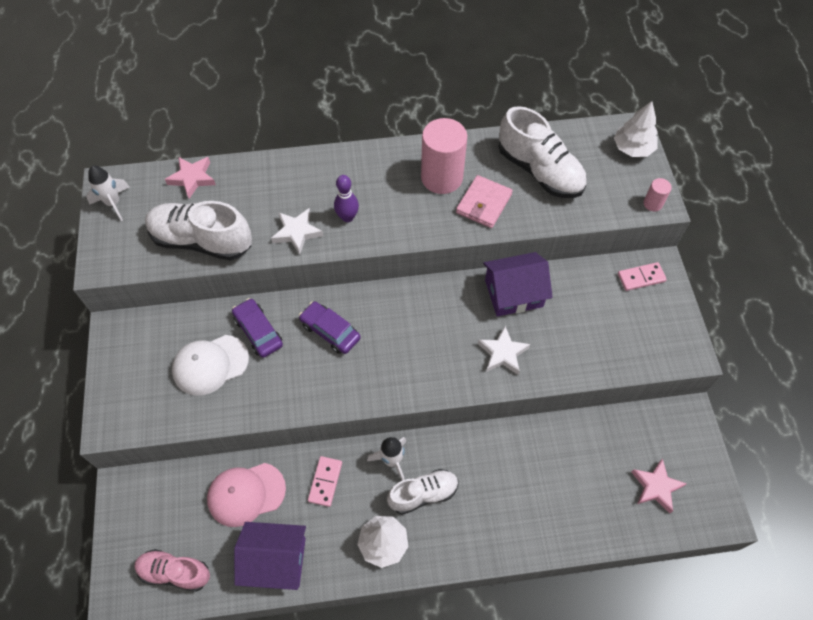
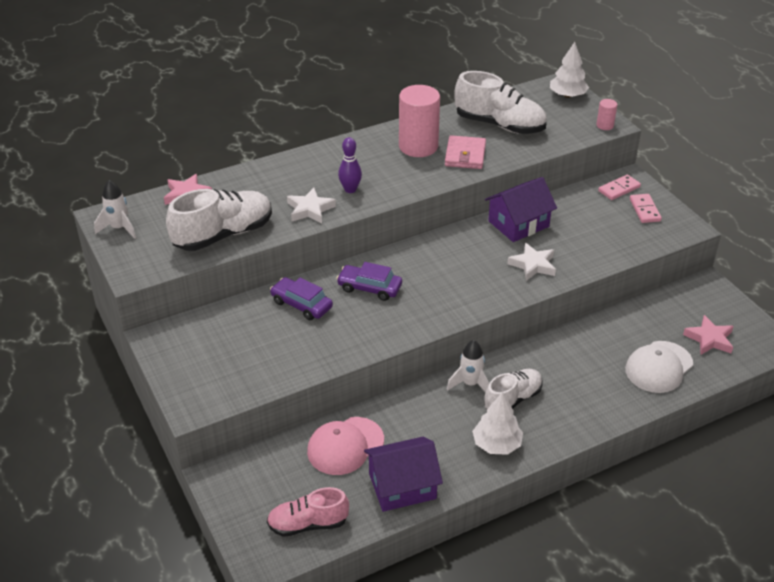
camera: 20 degrees left, 20 degrees down
(202, 241) = (223, 235): white shoe -> white shoe turned 150 degrees clockwise
(210, 365) = (268, 339): white cap -> white cap (659, 367)
(325, 482) = (417, 416): pink domino -> pink domino (645, 210)

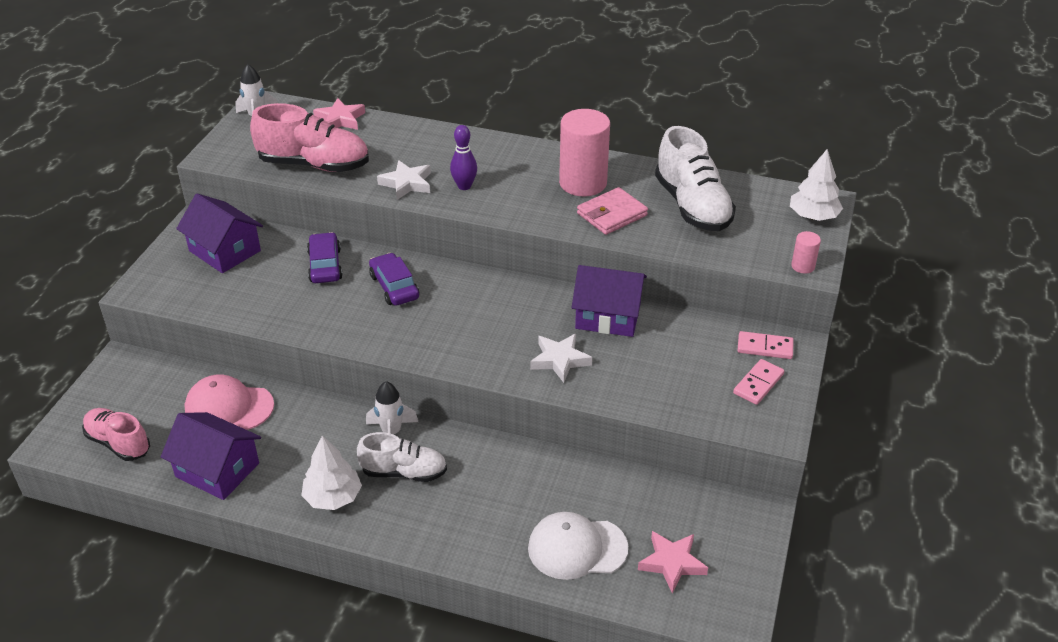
camera: 45 degrees right, 0 degrees up
(212, 341) = (224, 251): none -> purple house
(223, 235) = (314, 165): white shoe -> pink shoe

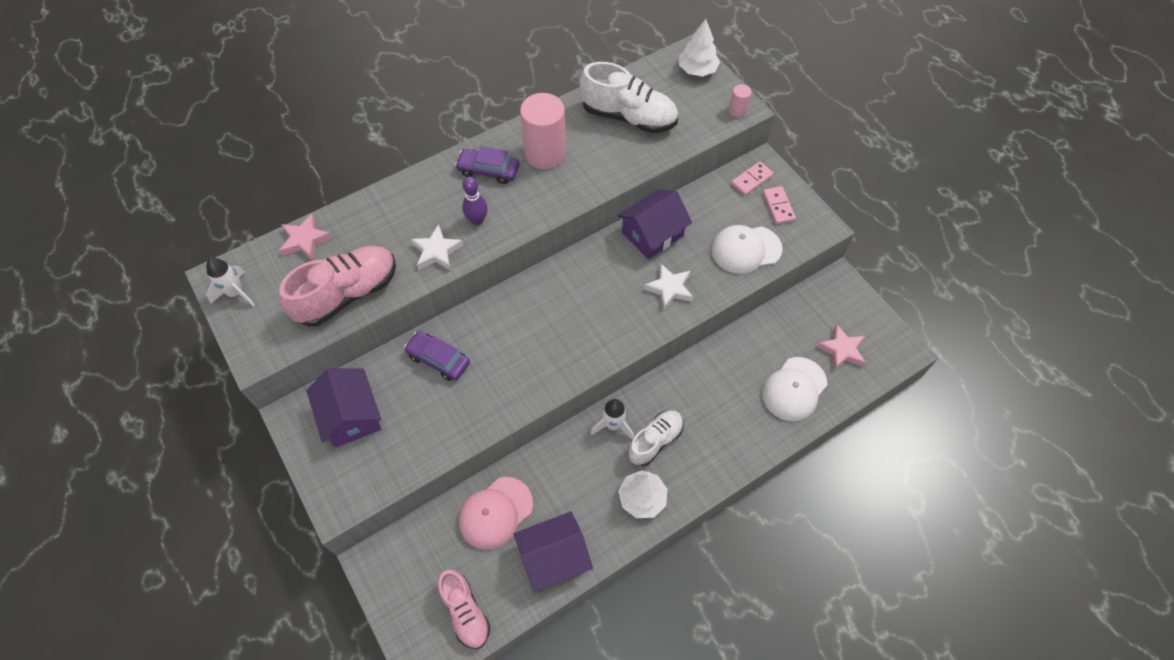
camera: 50 degrees left, 20 degrees up
(118, 443) = (465, 612): pink shoe -> pink shoe turned 105 degrees counterclockwise
(224, 251) = (351, 416): purple house -> purple house turned 75 degrees clockwise
(394, 287) = (506, 332): purple car -> purple car (488, 170)
(612, 214) = (594, 163): pink wallet -> none
(673, 388) = (746, 249): none -> white cap

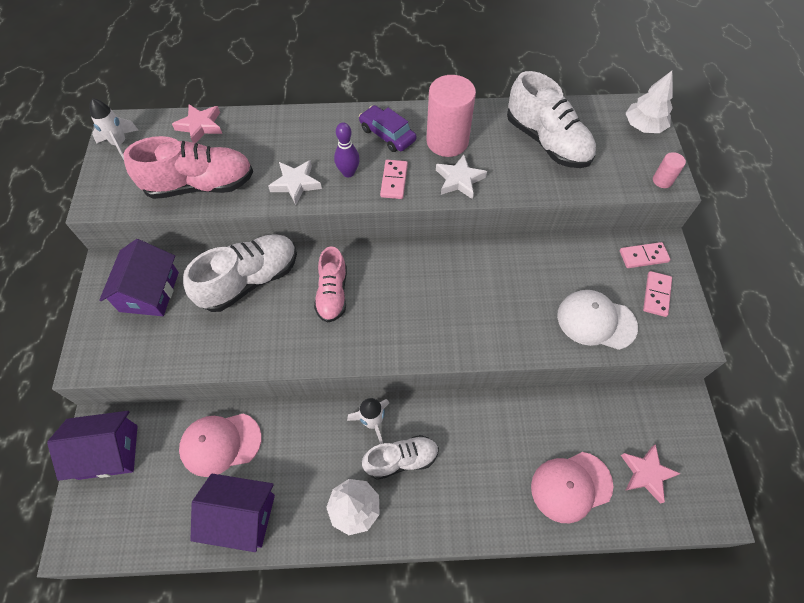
camera: 30 degrees right, 0 degrees up
(438, 359) = (249, 280): purple car -> white shoe
(465, 612) = (136, 519): pink shoe -> pink shoe (332, 293)
(522, 209) = (394, 181): none -> pink domino
(652, 234) = (511, 262): purple house -> purple house (108, 451)
(669, 288) = (495, 321): white star -> white star (459, 180)
(794, 389) = (571, 486): white cap -> pink cap

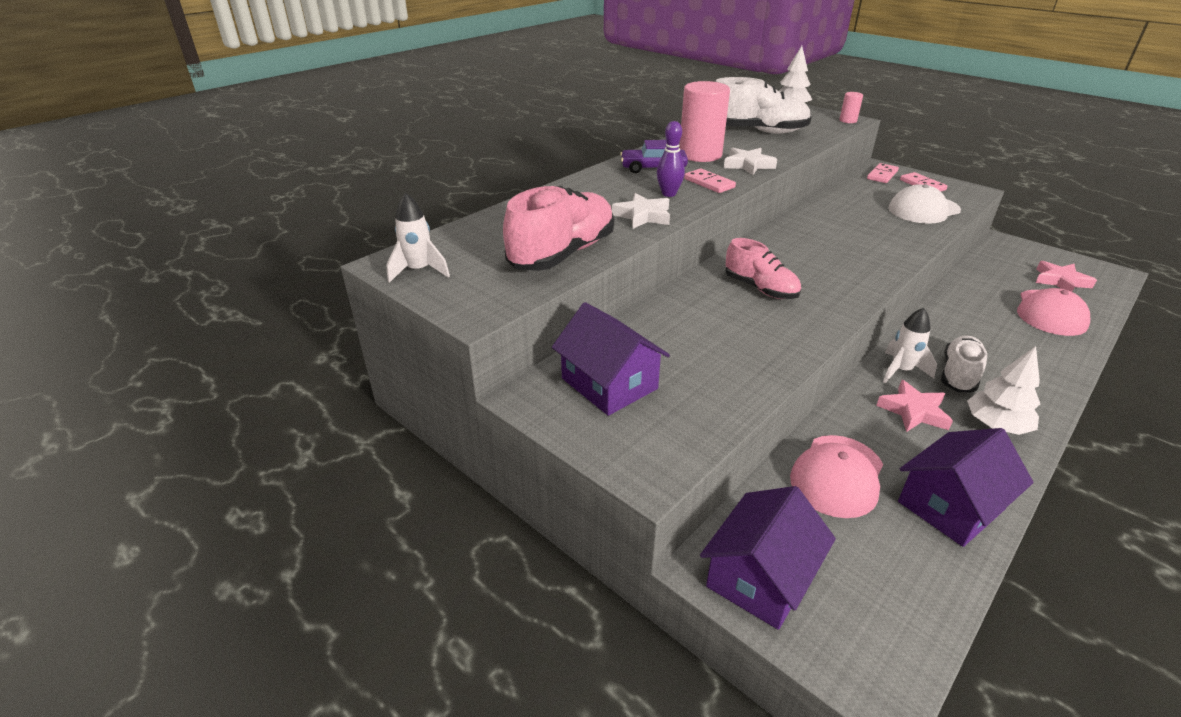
camera: 45 degrees left, 25 degrees down
(200, 126) = (484, 227): pink star -> pink star (913, 411)
(249, 280) = (683, 321): white shoe -> none

